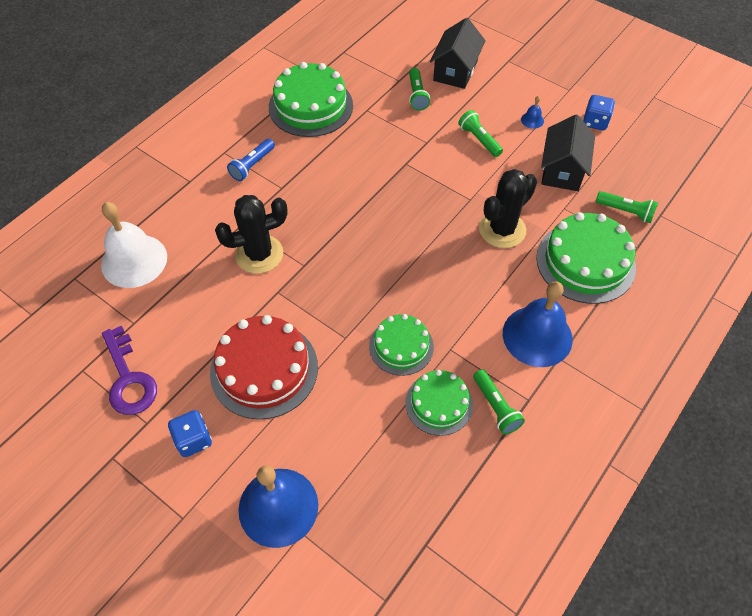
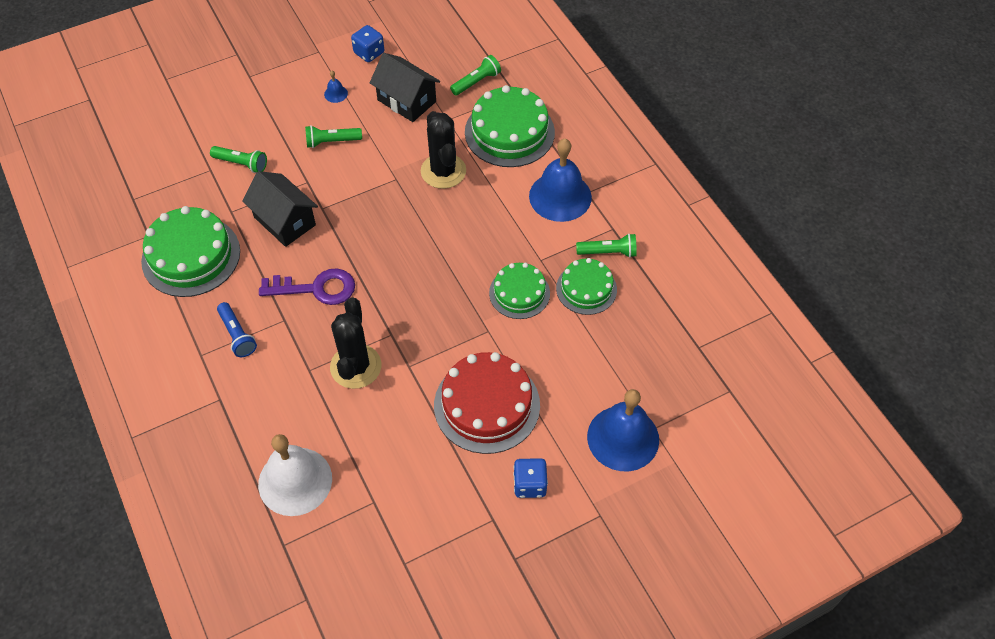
camera: 65 degrees left, 0 degrees up
(128, 378) = (436, 523): purple key -> purple key (316, 288)
(455, 71) = (232, 121): black house -> black house (285, 221)

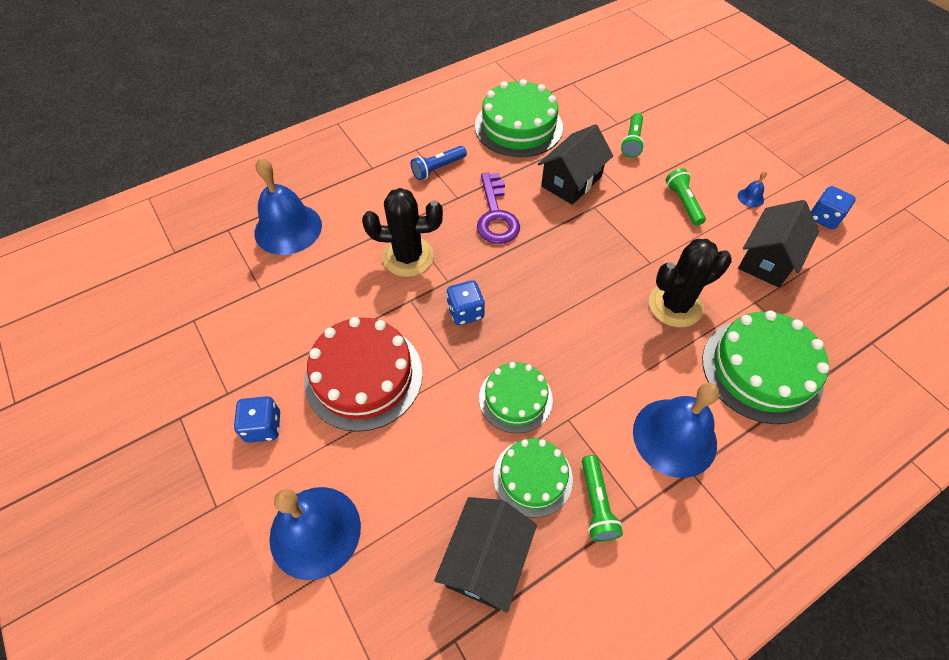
camera: 85 degrees right, 0 degrees up
(295, 481) = (288, 228): white bell -> blue bell
(428, 322) = (465, 312): none -> blue dice
(476, 82) = (830, 326): green flashlight -> none
(647, 324) = (486, 560): none -> black house

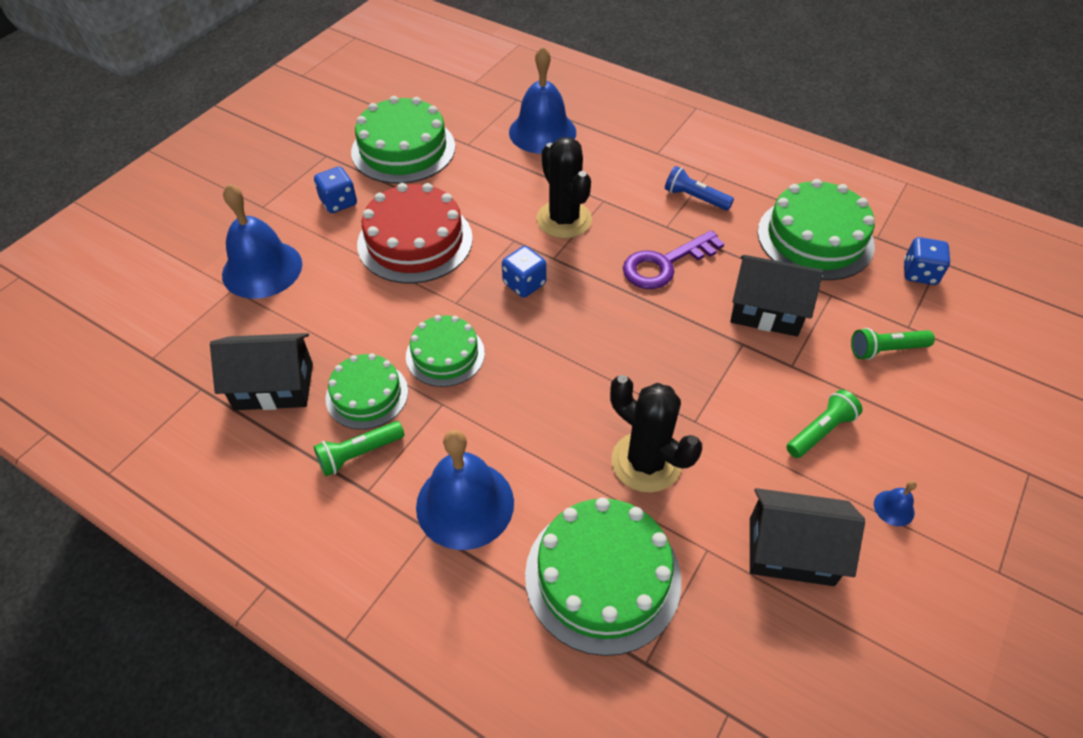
camera: 65 degrees right, 5 degrees down
(226, 343) = (403, 149): none -> green cake
(824, 218) = (930, 614): blue dice -> blue dice (919, 273)

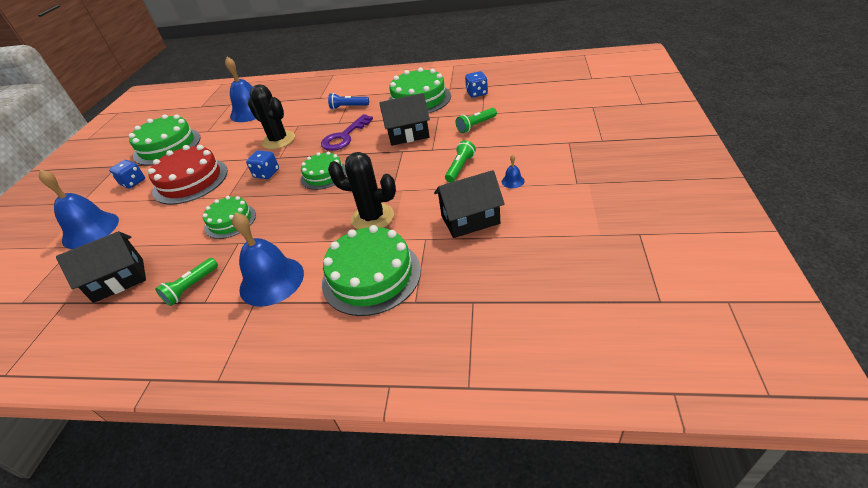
camera: 20 degrees left, 10 degrees down
(367, 395) = (186, 258): green cake -> green cake (324, 175)

